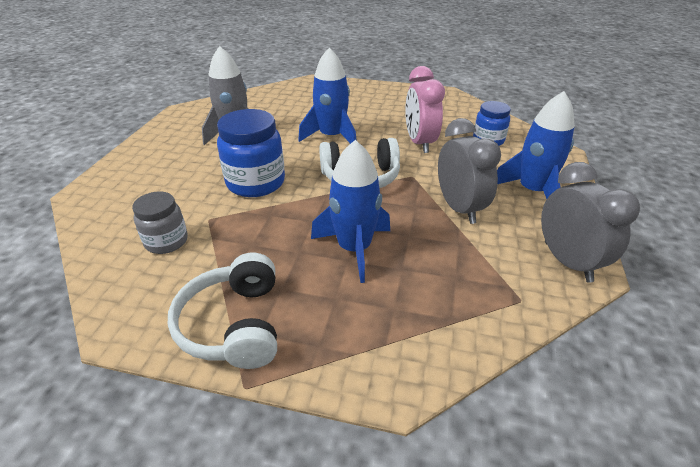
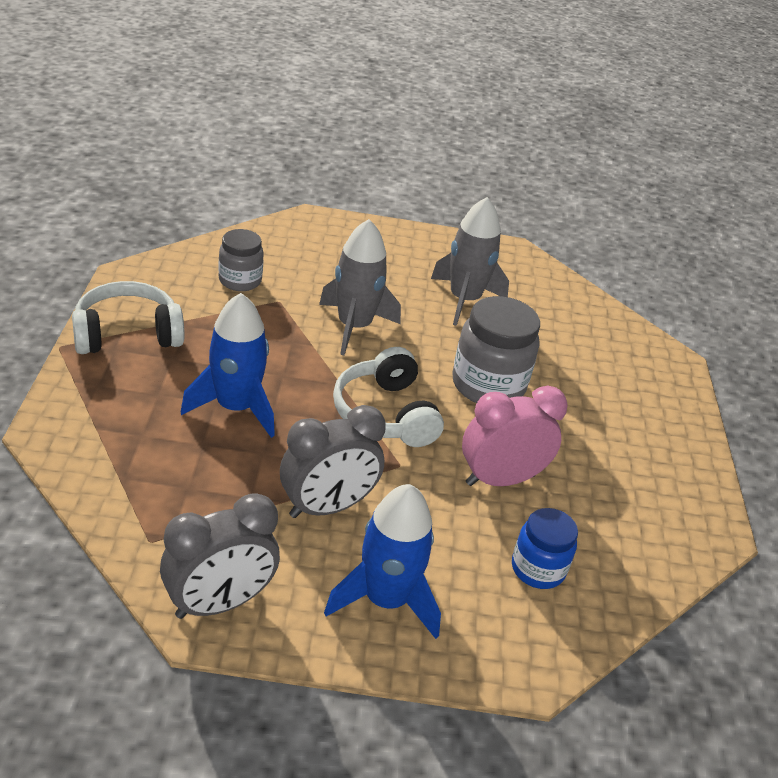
camera: 75 degrees right, 0 degrees up
(255, 183) = (354, 326): blue jar -> grey rocket
(331, 137) = (488, 385): blue rocket -> grey jar

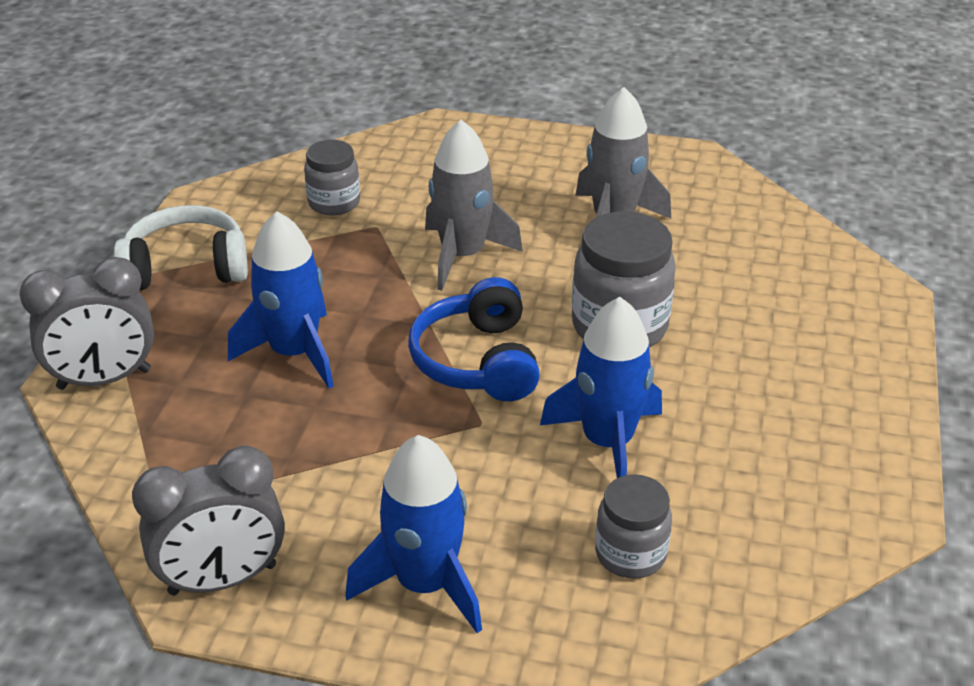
camera: 15 degrees right, 0 degrees up
(327, 507) = (378, 471): grey clock -> grey clock (104, 379)
(385, 414) = (477, 361): white headphones -> blue headphones
(500, 479) = (607, 442): pink clock -> blue rocket
(537, 569) = (630, 554): blue jar -> grey jar

